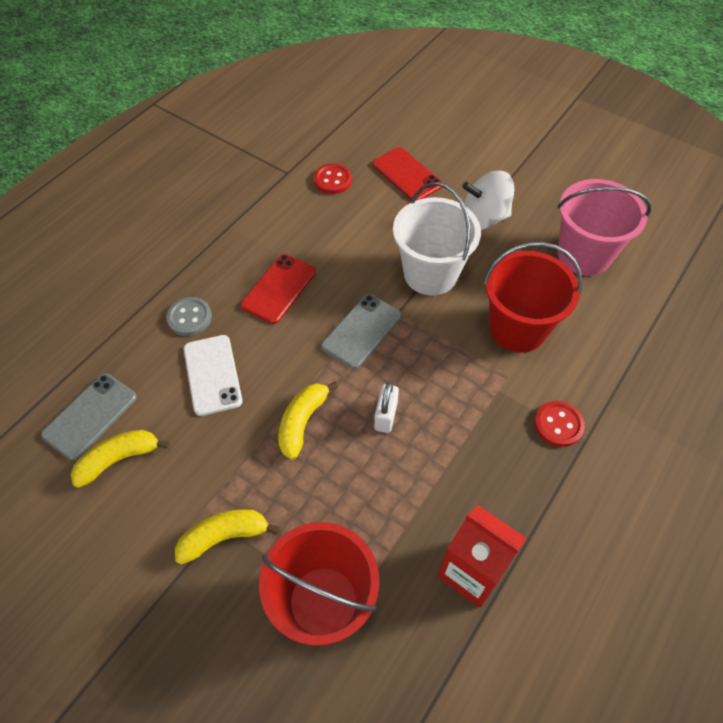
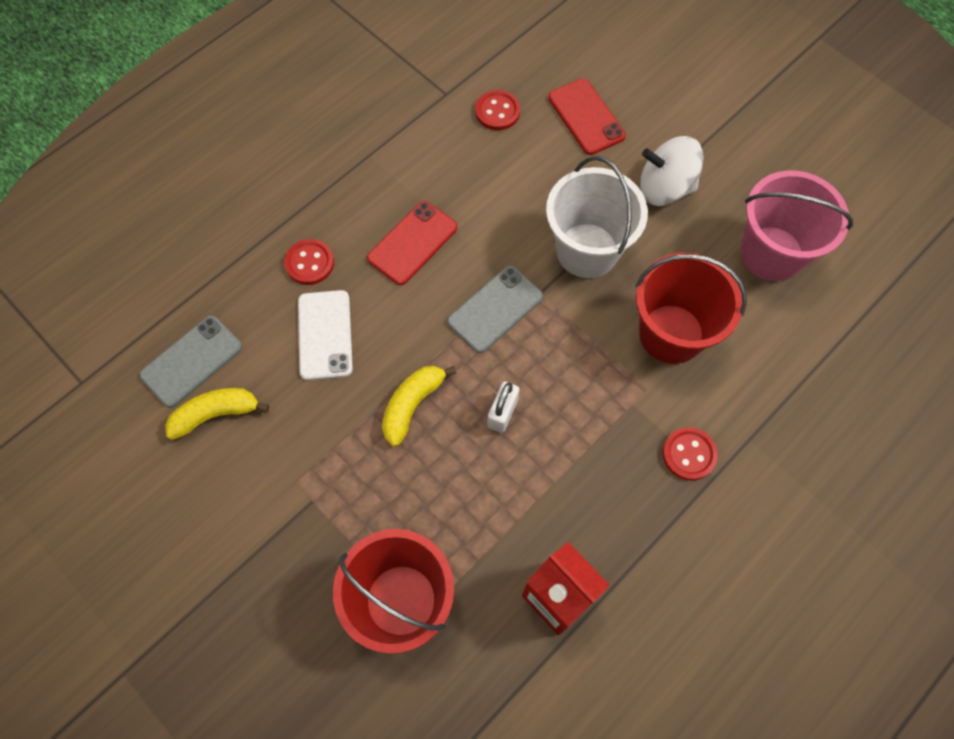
camera: 10 degrees right, 10 degrees up
(189, 317) = (309, 263): grey button -> red button
(224, 536) = (312, 516): yellow banana -> none

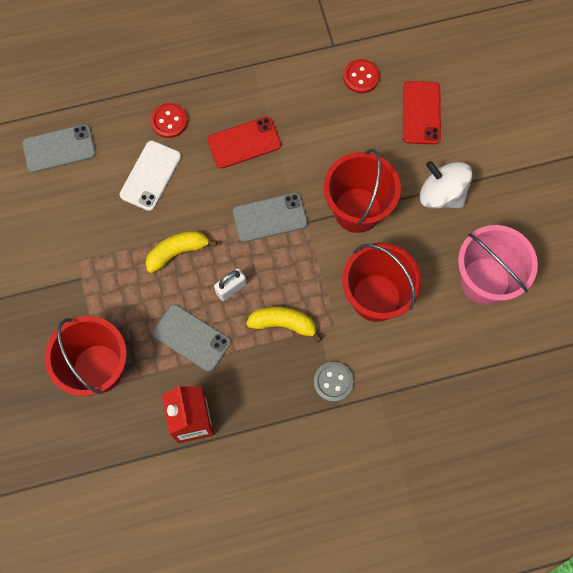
camera: 30 degrees right, 5 degrees up
(216, 414) = (55, 191): yellow banana -> yellow banana (283, 323)
(493, 496) = (191, 338): none -> grey phone
(587, 250) = (357, 210): white bucket -> red bucket
(689, 454) = (333, 382): red button -> grey button

